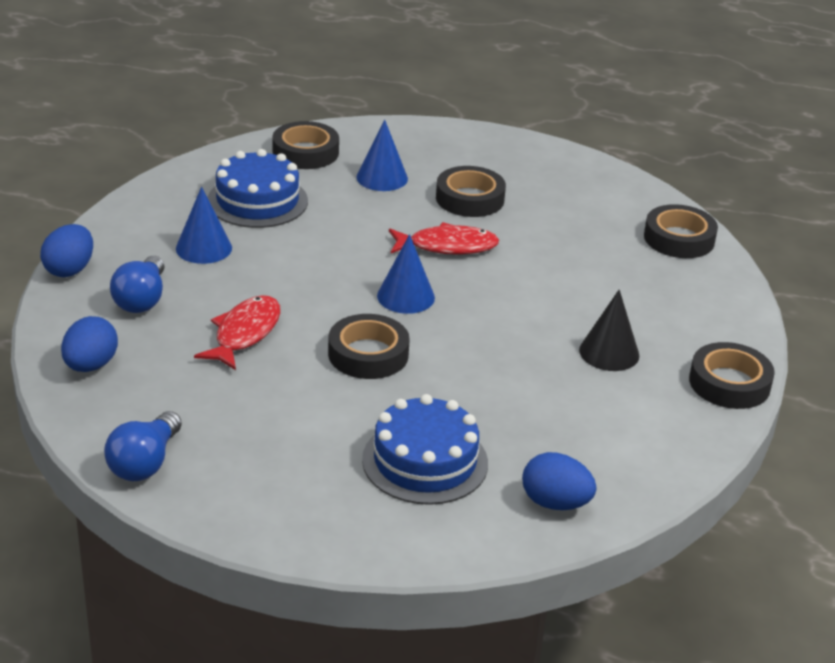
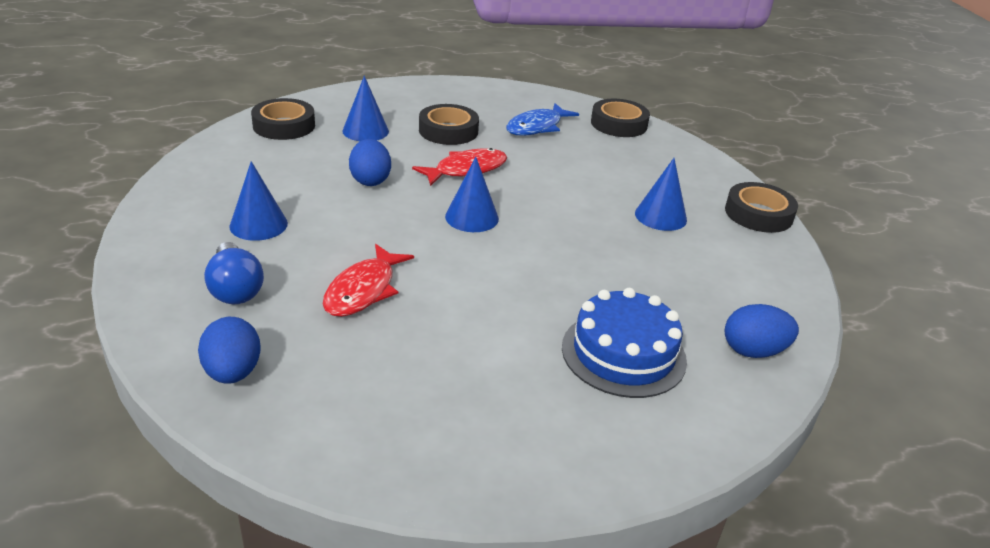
camera: 30 degrees left, 0 degrees up
(69, 270) = (135, 282): blue egg -> blue egg (370, 180)
(145, 463) = (376, 458): blue light bulb -> none
(245, 333) = (363, 290): red fish -> red fish turned 150 degrees counterclockwise
(257, 201) = (275, 173): blue cake -> none
(368, 354) = (487, 274): black tape -> none
(575, 218) = (537, 127): none -> blue fish
(609, 352) = (660, 216): black cone -> blue cone

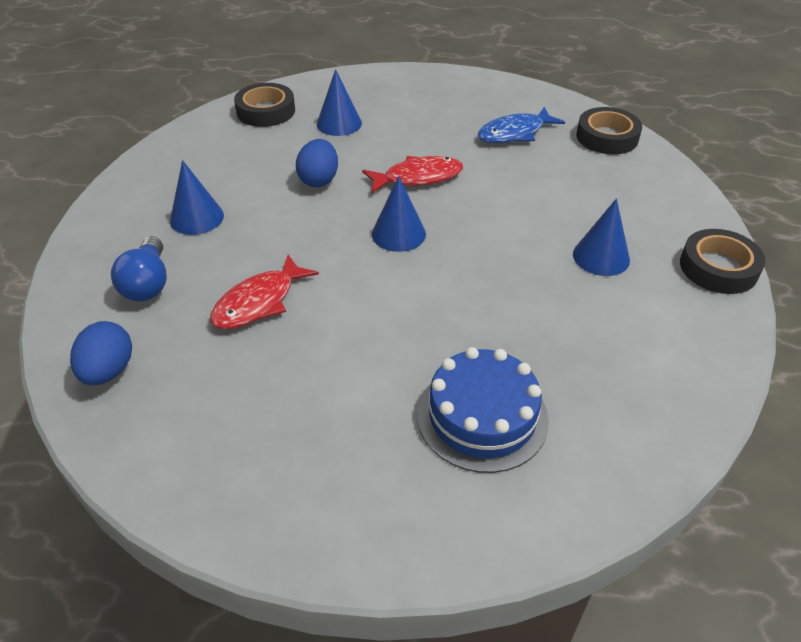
camera: 20 degrees right, 10 degrees up
(448, 131) = (420, 130): black tape -> none
(753, 351) = (628, 439): blue egg -> none

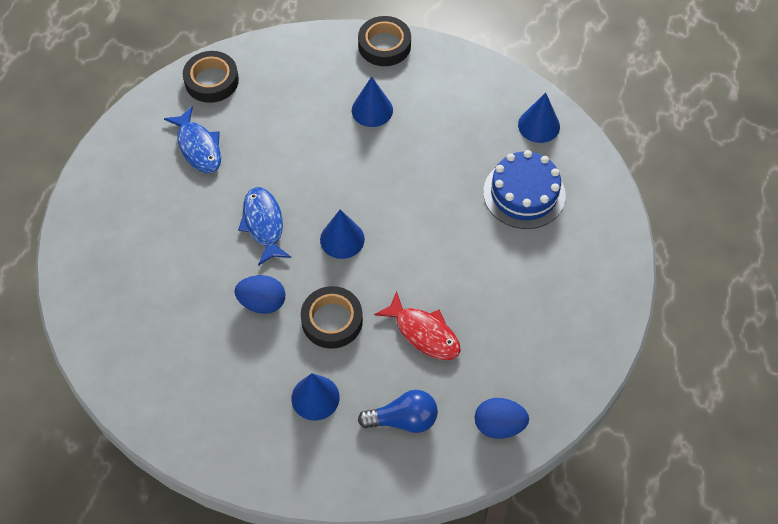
camera: 90 degrees left, 15 degrees up
(266, 111) = (132, 362): black tape -> black tape (332, 320)
(339, 123) = (165, 291): blue cone -> blue cone (539, 125)
(418, 178) = (264, 224): red fish -> blue fish

